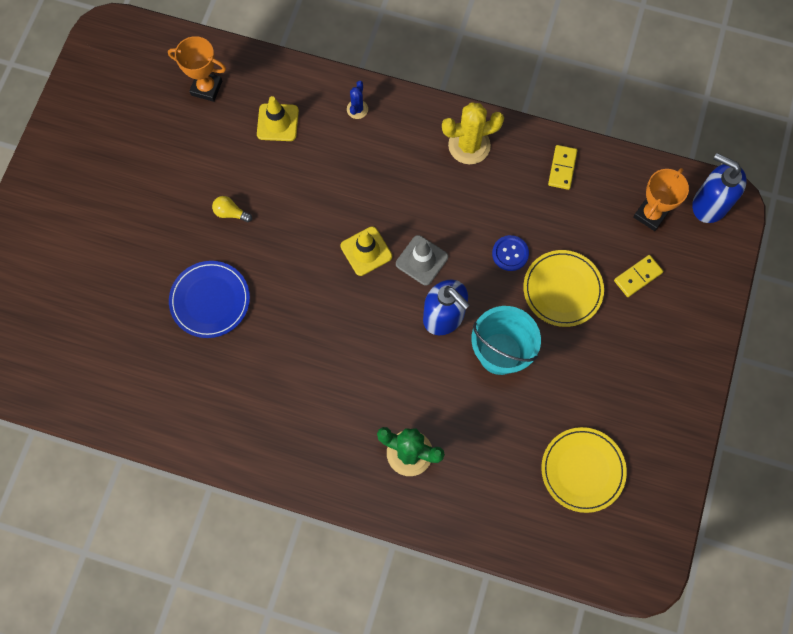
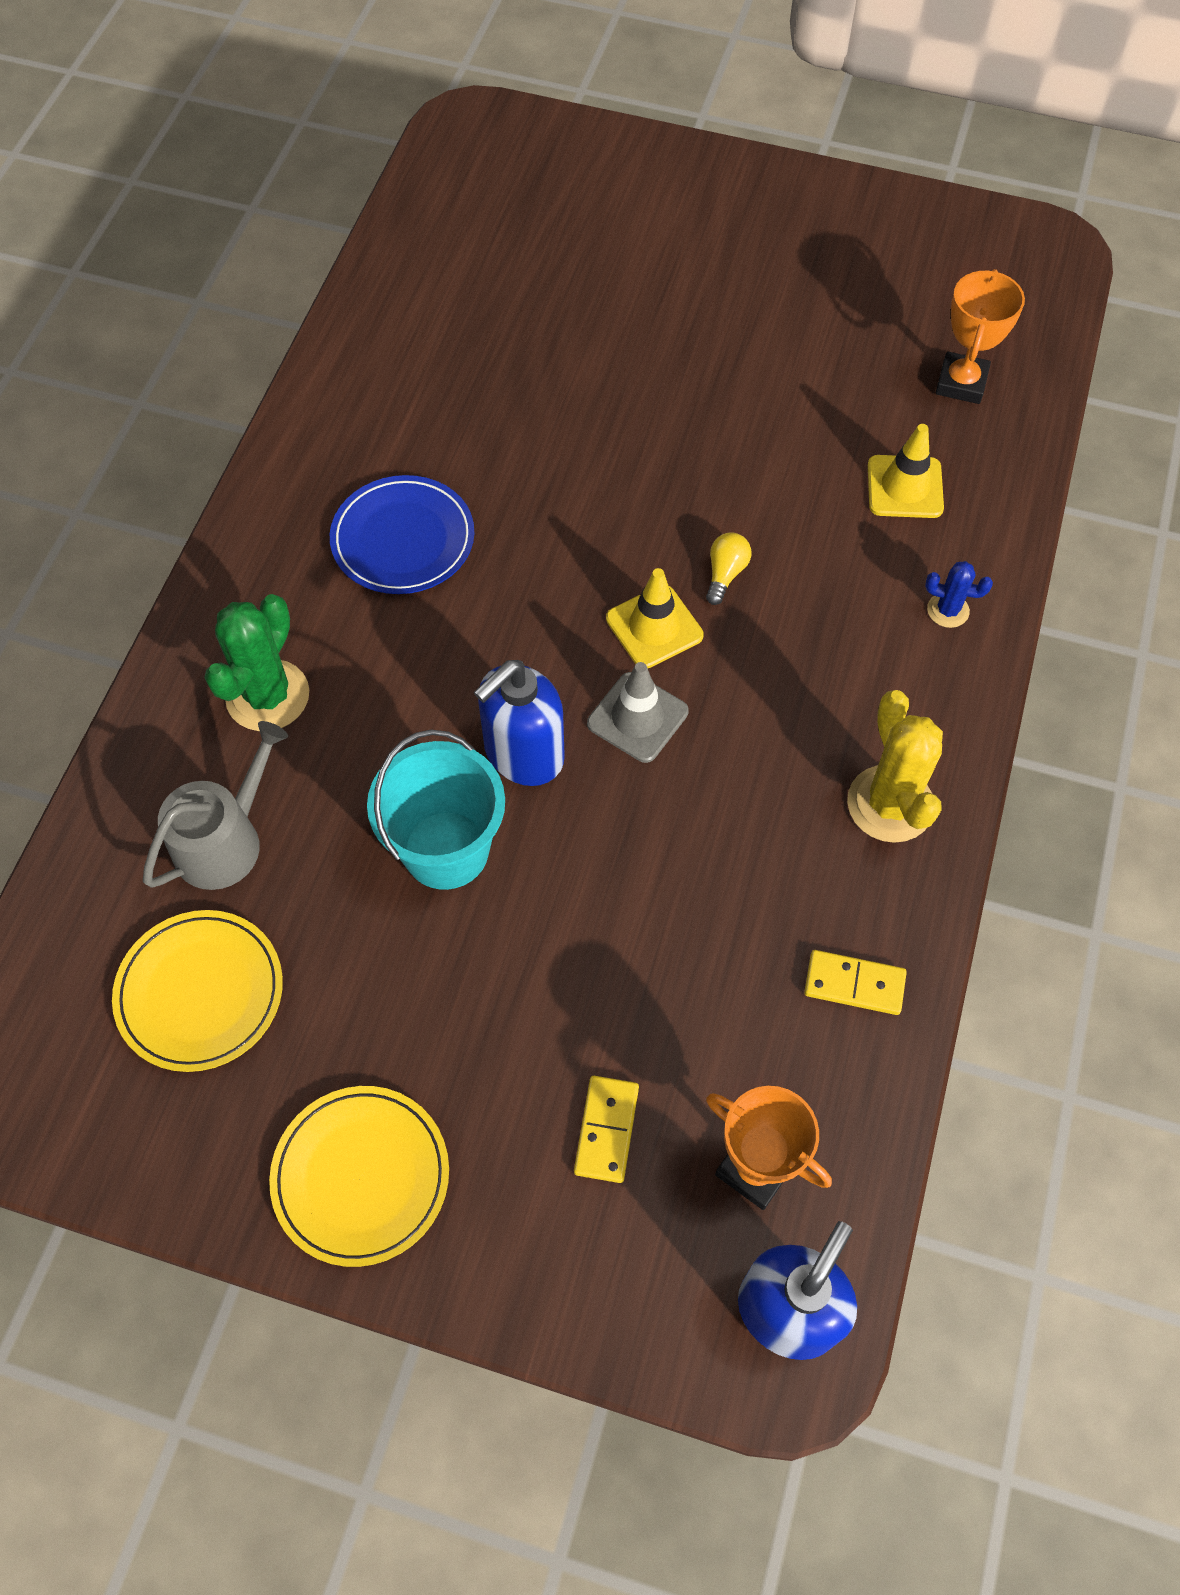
camera: 90 degrees right, 10 degrees down
(210, 300) = (560, 405): blue plate -> blue plate (403, 539)
(230, 213) = (721, 426): yellow light bulb -> yellow light bulb (725, 574)
(498, 467) = (225, 840): none -> grey watering can
(510, 253) = (655, 874): blue button -> none
(562, 289) = (577, 972): yellow plate -> yellow plate (361, 1176)
(638, 277) = (606, 1130): yellow domino -> yellow domino turned 45 degrees clockwise

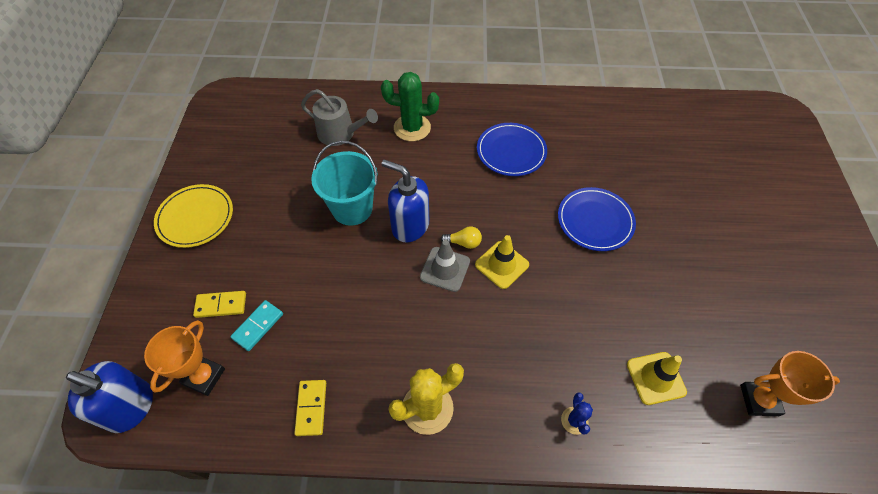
camera: 75 degrees right, 5 degrees down
(200, 992) = (271, 145): yellow plate -> none
(607, 463) = (595, 221): none -> blue plate
(672, 1061) = (258, 326): none -> turquoise domino
(725, 574) = (549, 291): yellow light bulb -> yellow light bulb (463, 242)

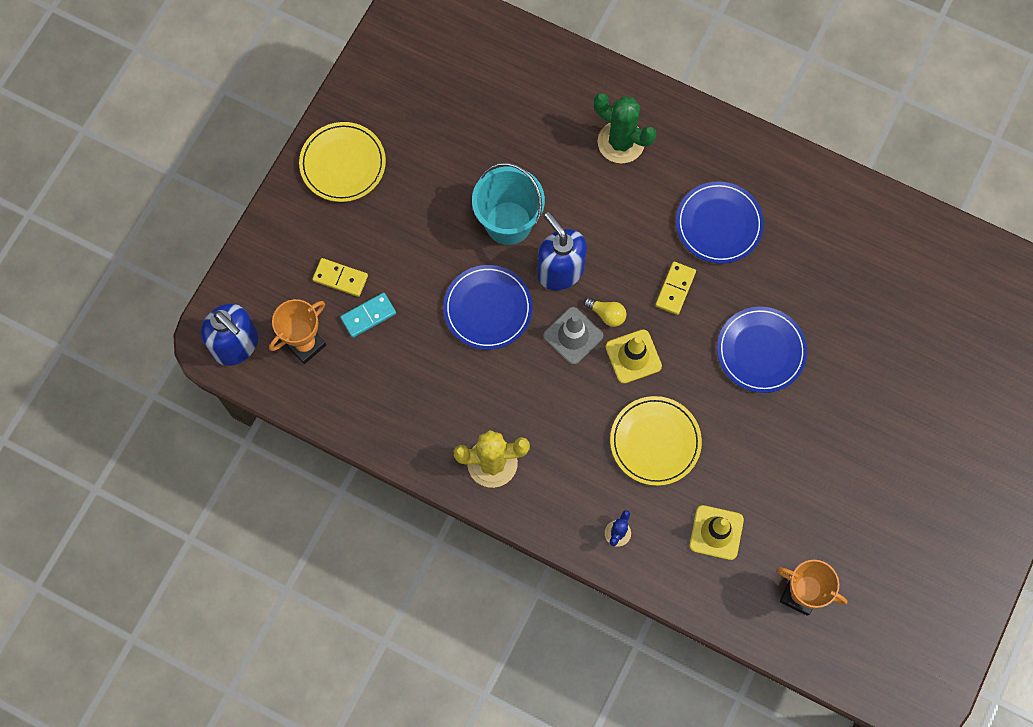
camera: 25 degrees right, 15 degrees up
(311, 408) = (390, 416): yellow domino -> yellow domino (675, 289)
(340, 133) = (535, 115): grey watering can -> none
(363, 277) = (488, 309): none -> blue plate
(558, 324) = (655, 442): none -> yellow plate

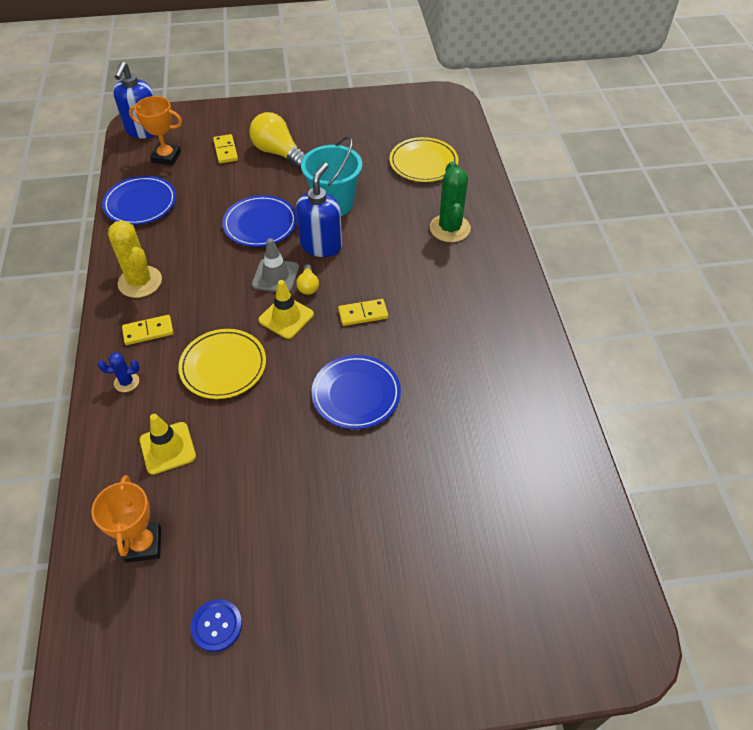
camera: 55 degrees right, 20 degrees down
(343, 164) = (306, 117): yellow plate -> yellow plate (423, 163)
(368, 316) = (208, 174): turquoise domino -> none
(385, 228) = (278, 152): none -> yellow light bulb
(566, 486) = (148, 331): none -> yellow domino
(719, 224) = (440, 312): blue plate -> blue plate (140, 203)
(903, 574) = (217, 626): none -> blue button

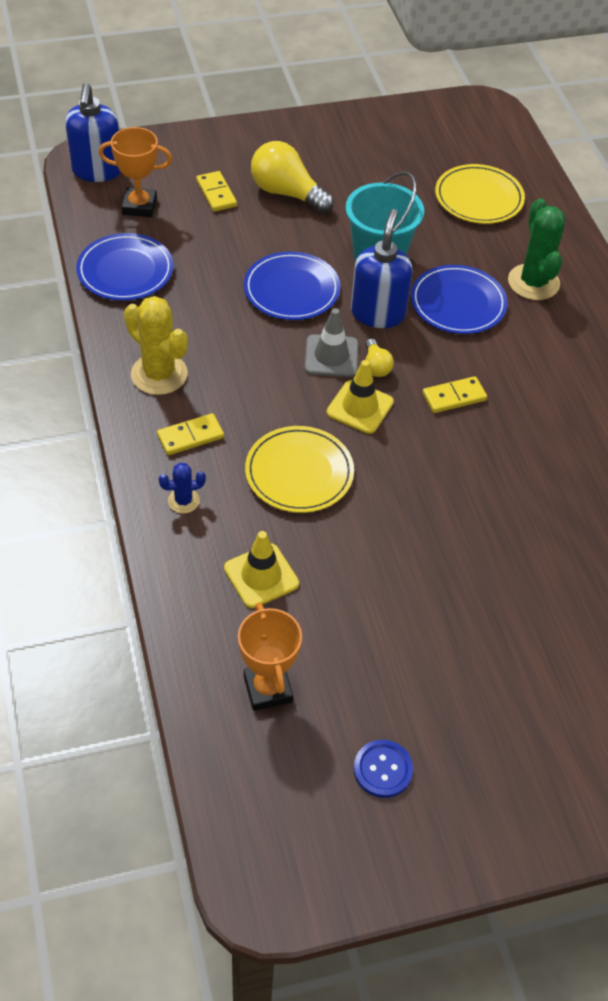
camera: 10 degrees left, 0 degrees up
(356, 394) = (472, 495): blue plate -> blue plate (458, 303)

